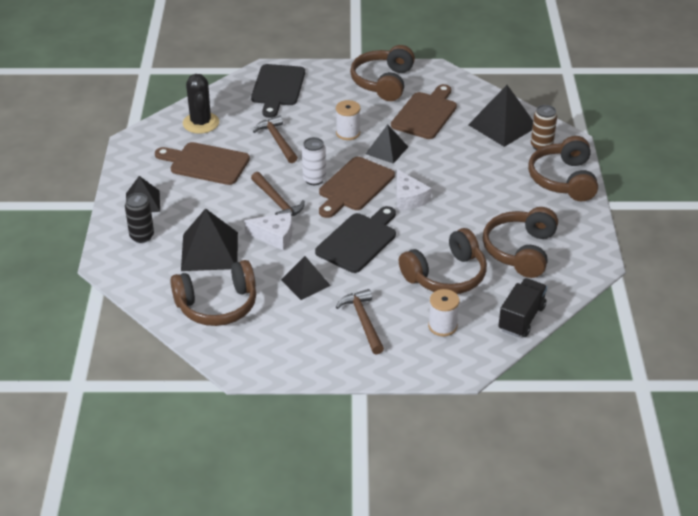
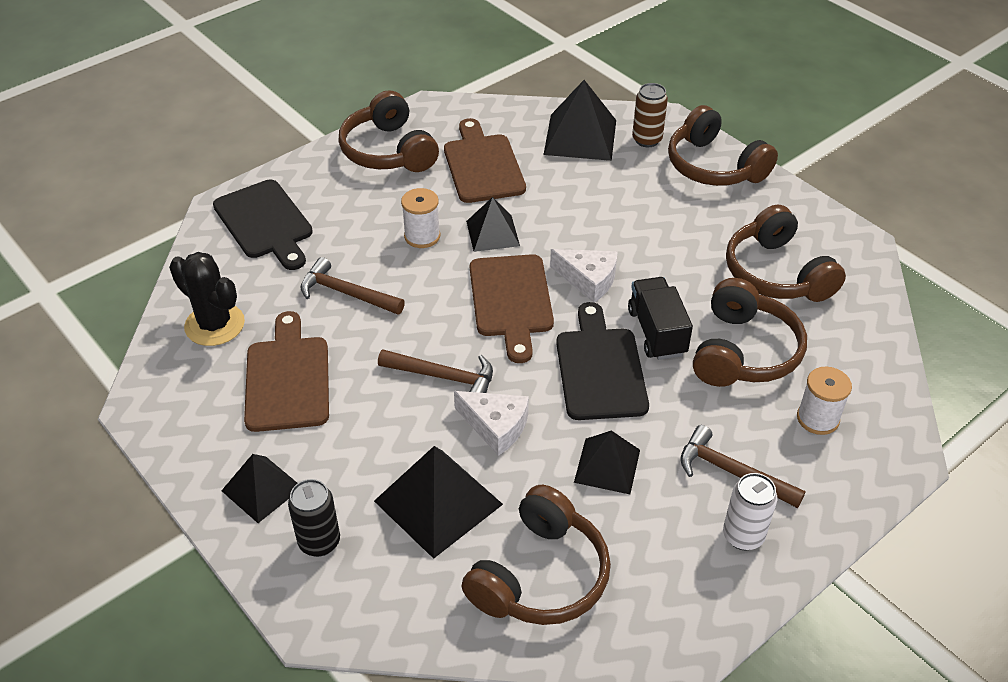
camera: 40 degrees left, 5 degrees up
(206, 163) = (287, 378): brown cutting board -> brown cutting board turned 105 degrees clockwise
(275, 236) = (496, 426): white cheese -> white cheese turned 60 degrees clockwise
(314, 179) = (453, 319): white can -> white can (743, 536)
(521, 318) = (876, 354): black truck -> black truck (656, 332)

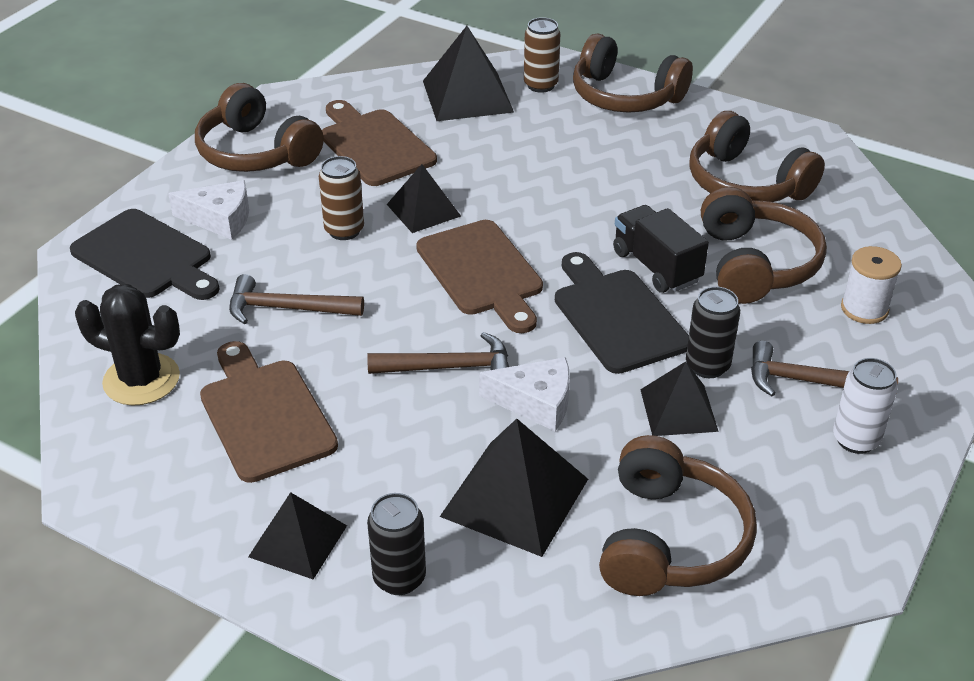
camera: 20 degrees left, 5 degrees down
(422, 236) = (344, 230): white spool -> brown can
(588, 280) = (555, 232): white cheese -> white cheese (220, 219)
(652, 433) = (707, 366): none -> black can

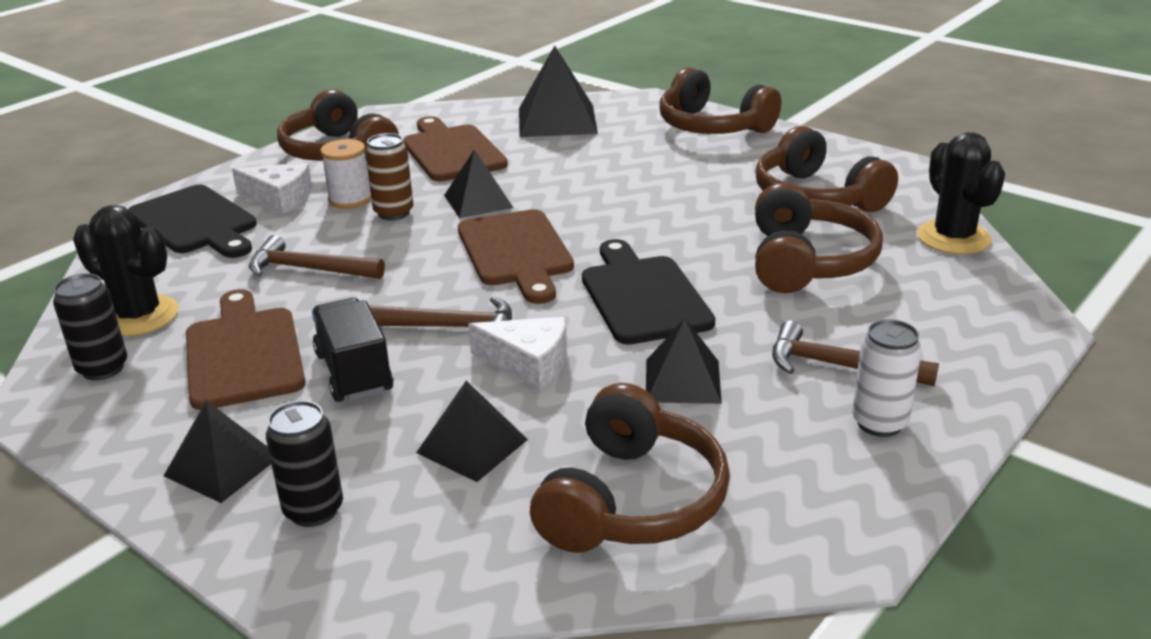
camera: 10 degrees right, 10 degrees down
(515, 497) = (472, 446): black pyramid -> black pyramid, size x0.63
(540, 85) = (631, 115): brown can -> none
(656, 267) = (699, 258): black truck -> black truck (354, 373)
(707, 366) = (727, 344): black can -> black can (103, 369)
(864, 309) = (919, 306): white spool -> white spool (350, 199)
(879, 226) = (953, 238): none -> black cactus

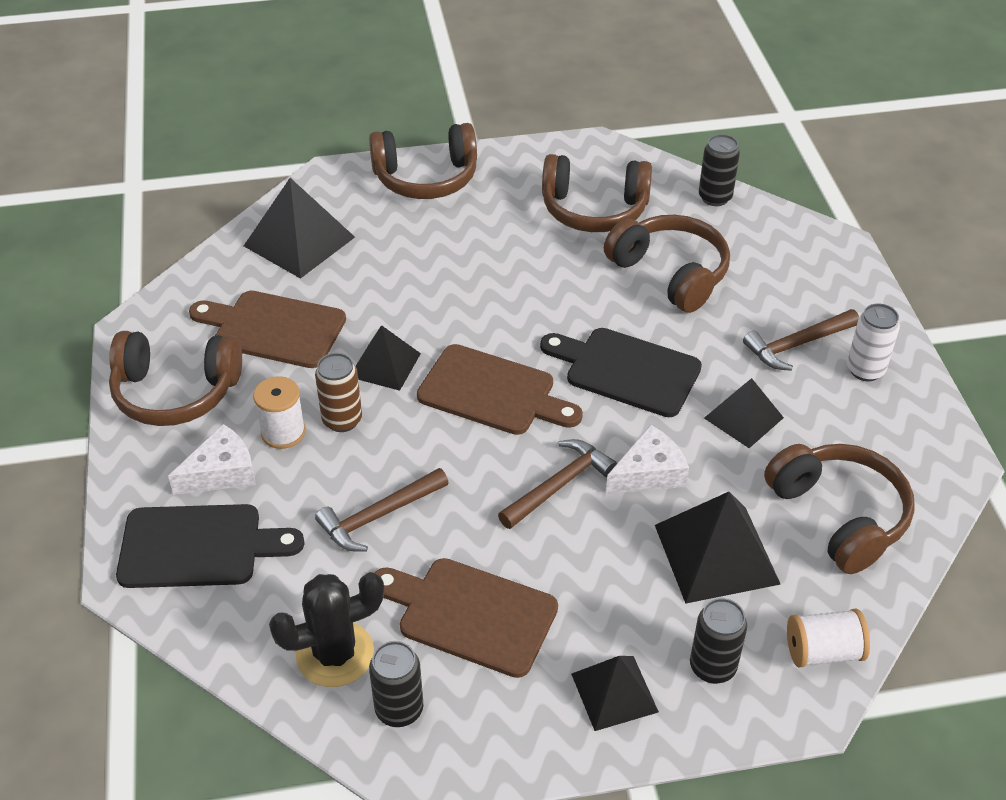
camera: 50 degrees left, 15 degrees up
(354, 373) = (565, 566): black truck -> none
(414, 577) = (823, 651): none -> white spool
(472, 446) = (716, 553): black pyramid -> black pyramid, size x1.58
(953, 238) = (715, 197): black cactus -> black can

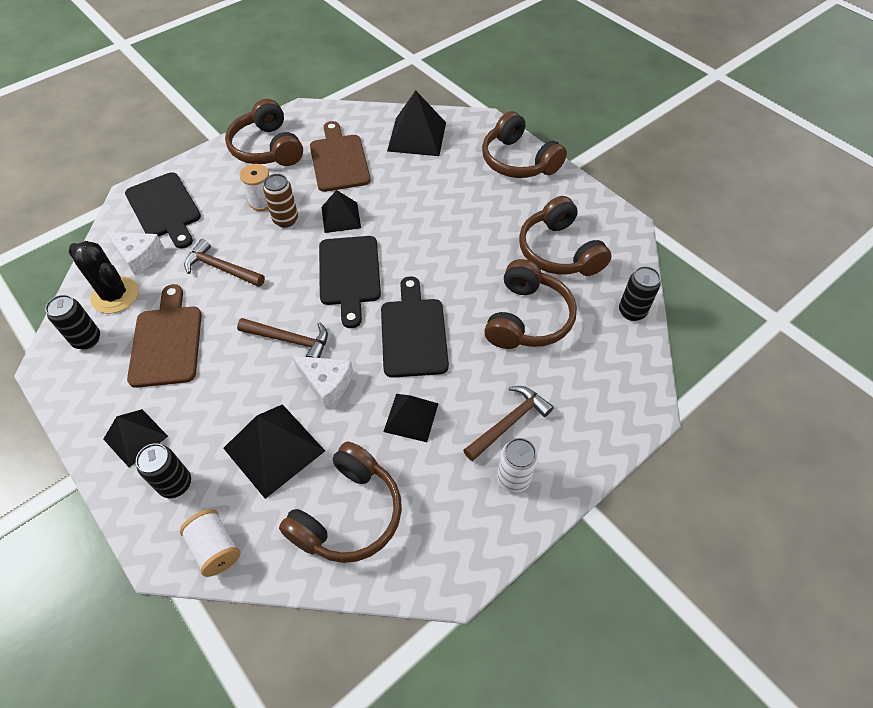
camera: 60 degrees right, 10 degrees up
(221, 472) = (220, 192): white cheese -> white cheese (138, 256)
(493, 392) = (349, 275): brown cutting board -> black cutting board
(797, 344) = (509, 423): brown hammer -> brown hammer turned 105 degrees clockwise

